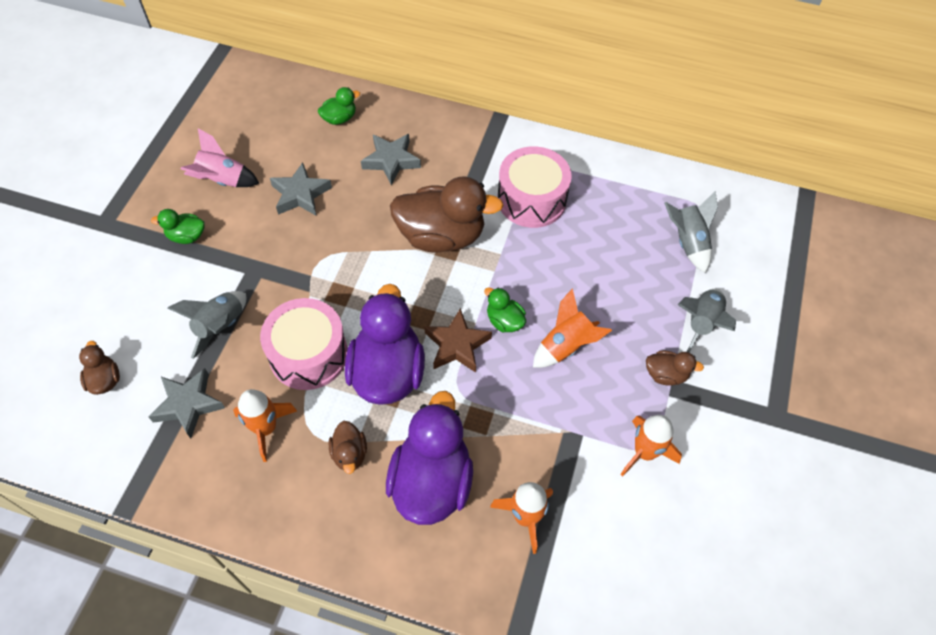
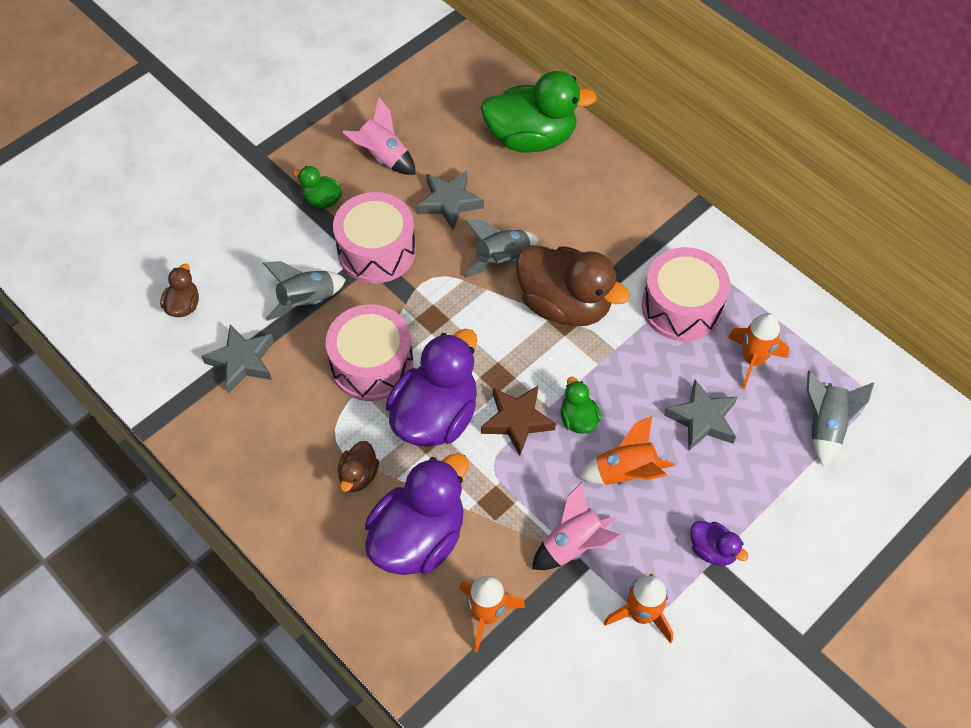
camera: 30 degrees right, 0 degrees up
(259, 258) = (376, 250): none -> pink drum
(266, 428) = (297, 416): orange rocket -> orange rocket (753, 360)
(339, 118) = (531, 138): green duck -> green duck, size x2.16
(391, 161) = (558, 204): grey star -> grey star (702, 419)
(560, 423) = (573, 545): none -> pink rocket
(666, 374) = (712, 550): brown duck -> purple duck
(701, 324) = (785, 517): grey rocket -> grey rocket (501, 260)

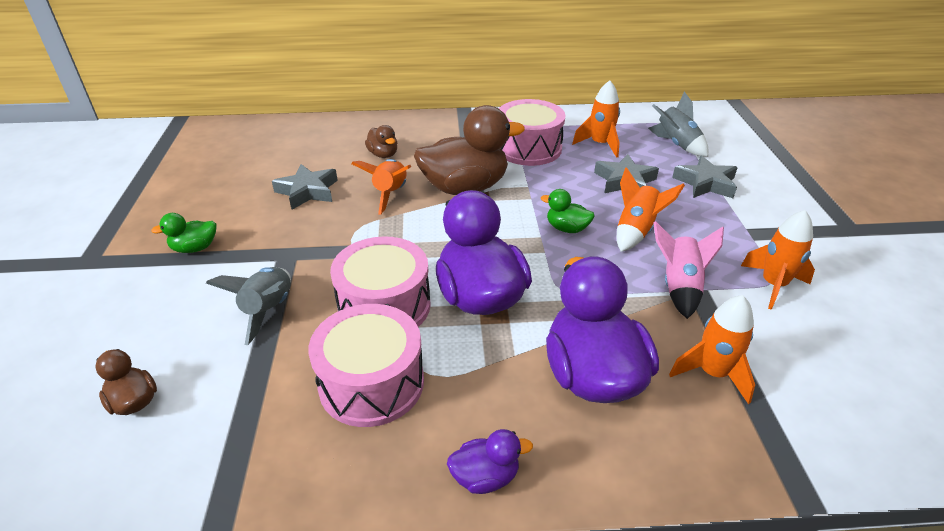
camera: 50 degrees left, 20 degrees down
(242, 361) = (259, 393): grey star -> grey star (705, 183)
(358, 475) = (484, 379): brown duck -> brown duck (383, 154)
(376, 250) = (287, 245): pink drum -> pink drum (371, 383)
(383, 157) = (218, 199): pink rocket -> none
(501, 260) = (390, 194): grey rocket -> orange rocket
(517, 421) = (535, 257): brown star -> none
(531, 138) = (319, 137): green duck -> none
(712, 550) = (738, 226): purple duck -> purple duck (485, 477)

